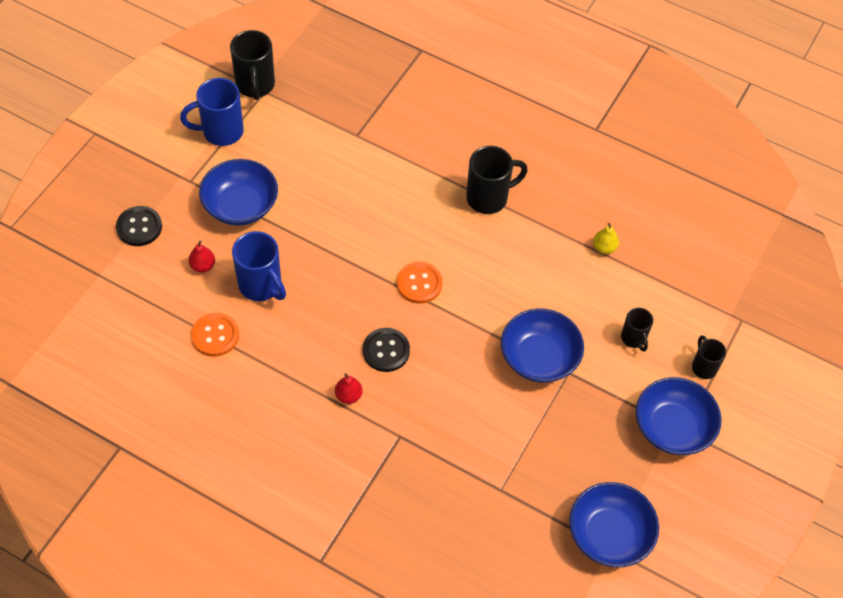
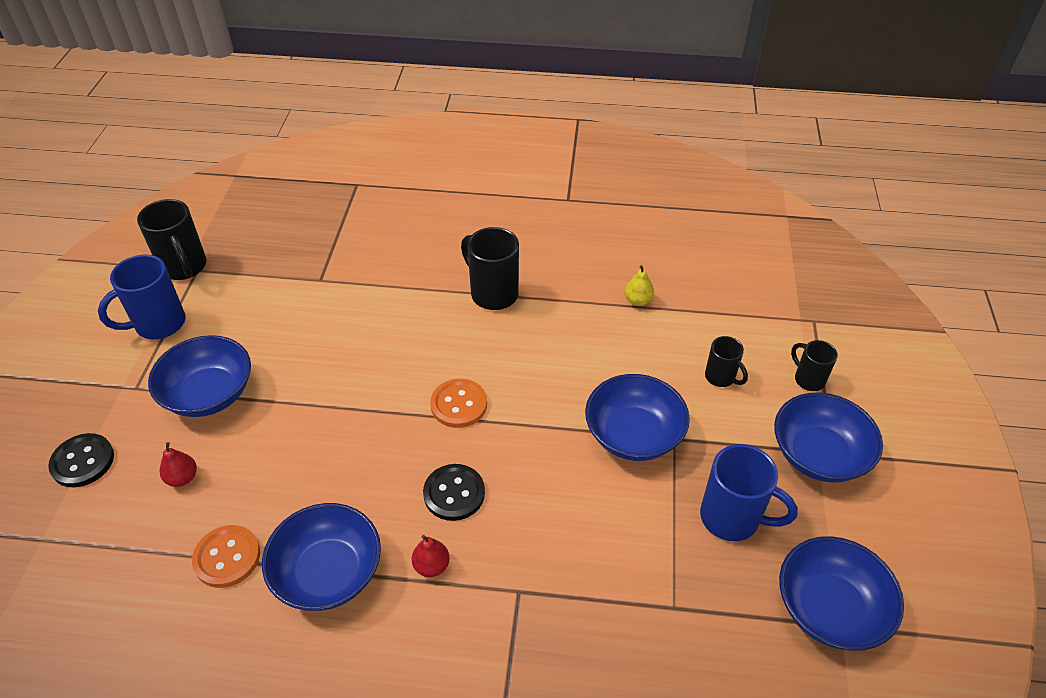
camera: 20 degrees left, 10 degrees down
(261, 285) = (267, 474): blue mug -> blue mug (732, 518)
(278, 372) = (328, 572): none -> blue bowl
(488, 198) = (493, 293): black mug -> black mug turned 90 degrees counterclockwise

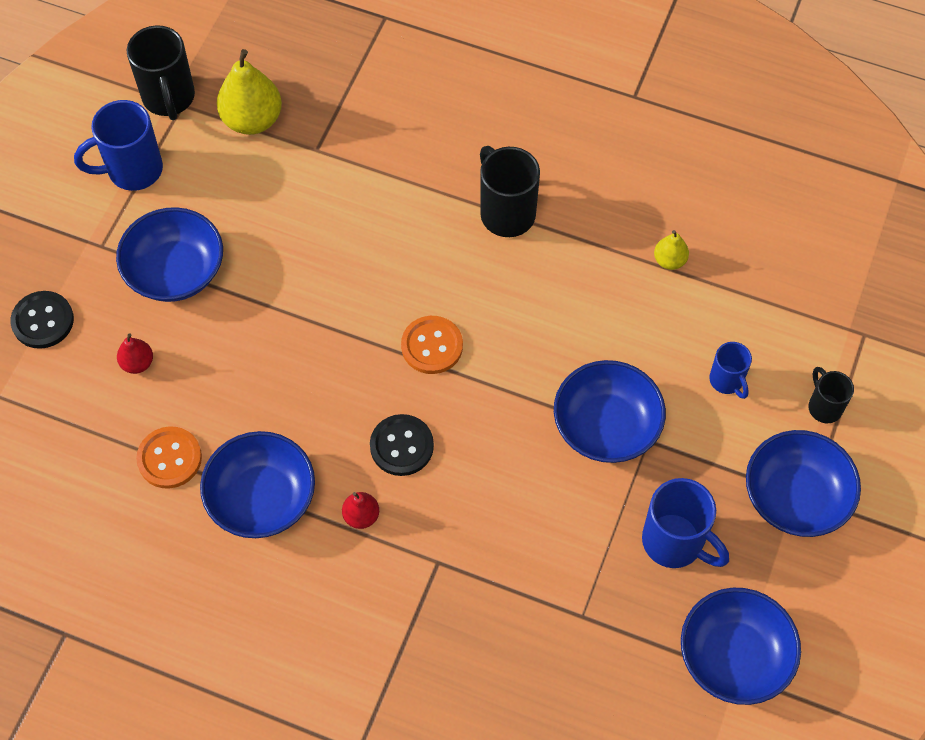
camera: 15 degrees right, 15 degrees up
(260, 269) = (252, 120): none -> yellow pear
(721, 377) = (727, 381): black mug -> blue mug

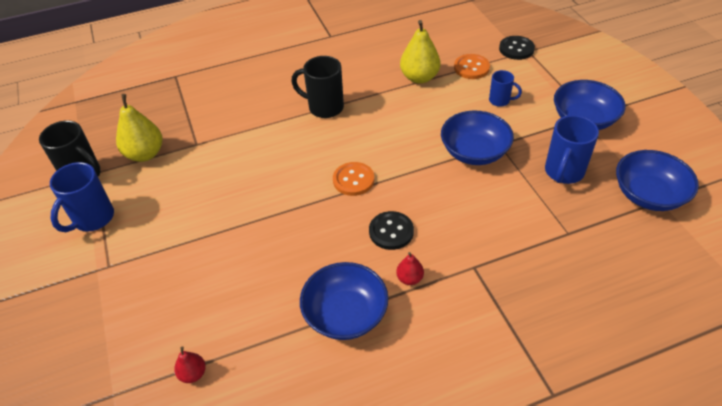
camera: 40 degrees left, 15 degrees down
(43, 321) = (105, 331): black button -> black button (516, 49)
(137, 363) = (194, 306): red pear -> red pear (193, 374)
(169, 458) = (267, 339): orange button -> orange button (471, 68)
(175, 271) = (170, 246): blue bowl -> none
(669, 260) = (419, 77): yellow pear -> yellow pear, size x1.94
(675, 542) = (563, 172): blue mug -> blue mug turned 120 degrees clockwise
(824, 406) = (548, 83): black mug -> none

